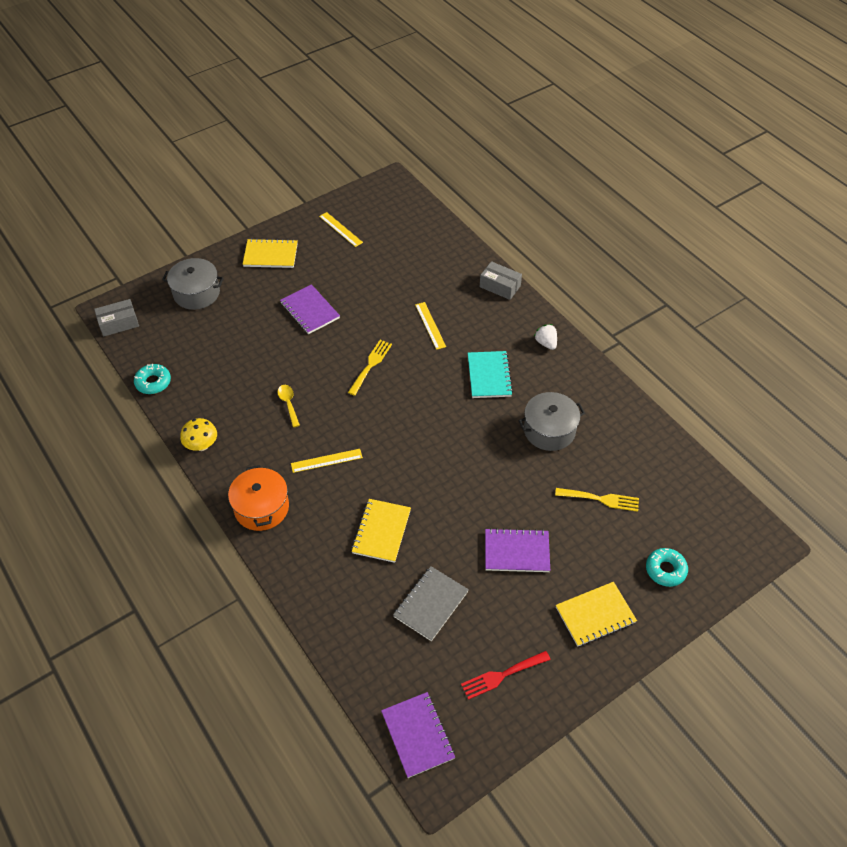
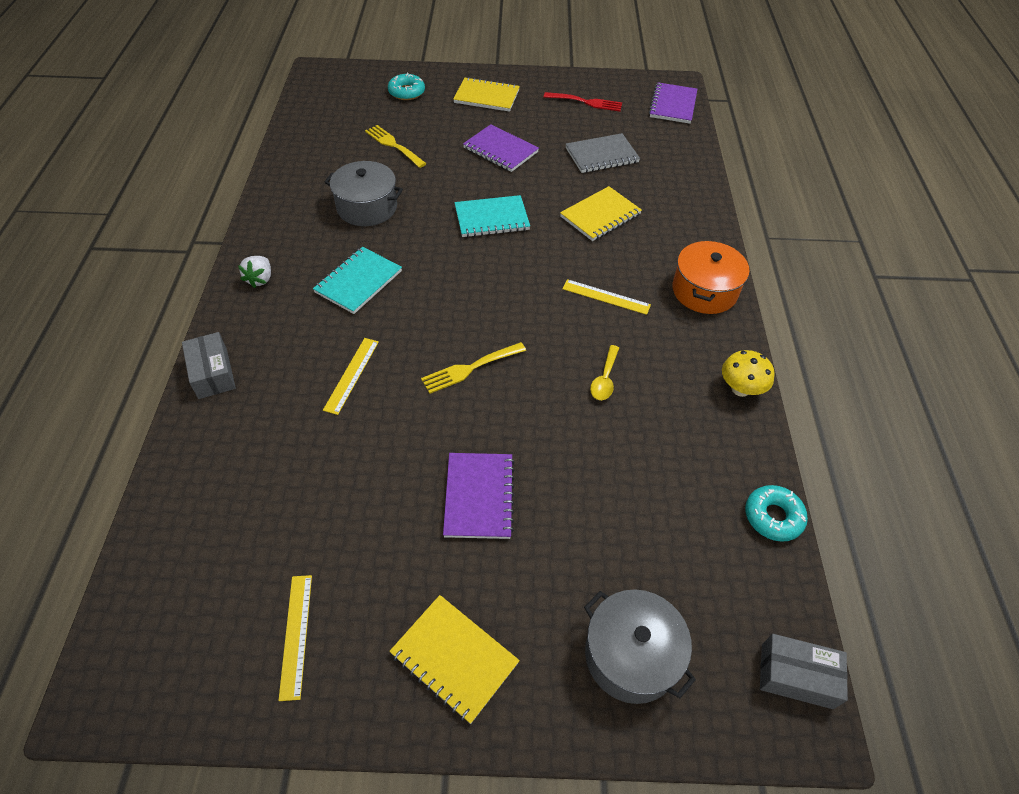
camera: 145 degrees left, 0 degrees up
(457, 476) = (491, 218): none -> turquoise notebook

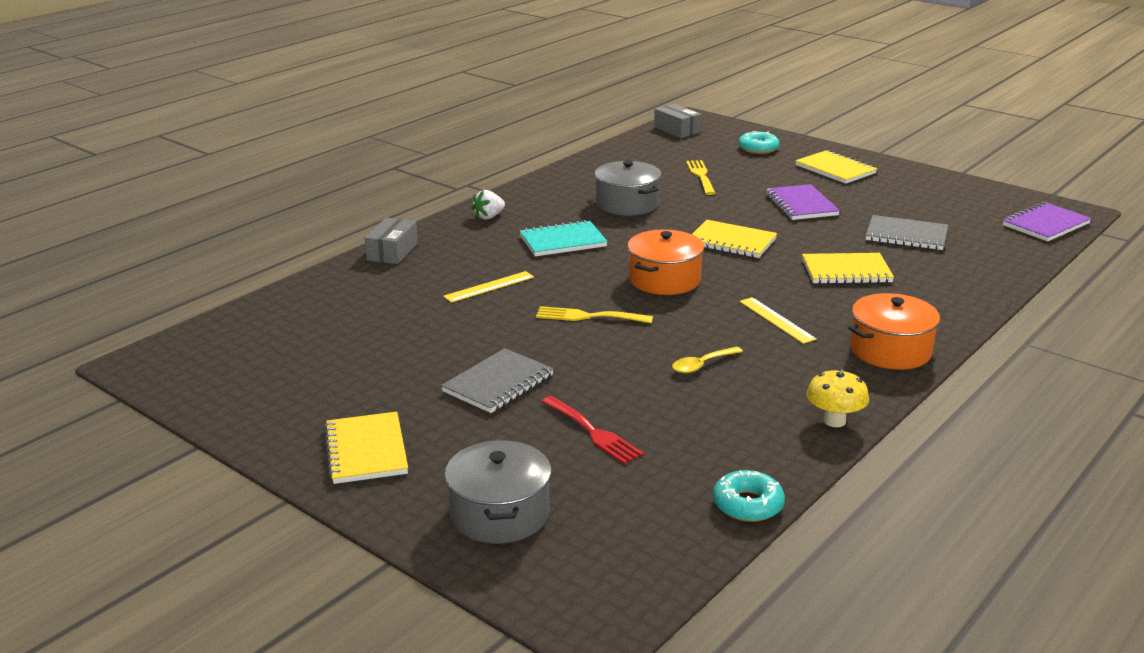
camera: 40 degrees right, 25 degrees down
(296, 635) = (280, 391): yellow ruler -> none
(479, 496) = (498, 383): purple notebook -> grey notebook
(485, 291) = (664, 280): none -> orange pot
(491, 218) = (731, 242): turquoise notebook -> yellow notebook
(586, 102) = (941, 198): red fork -> red fork (593, 432)
(796, 676) = (628, 596): grey box -> grey box (677, 130)

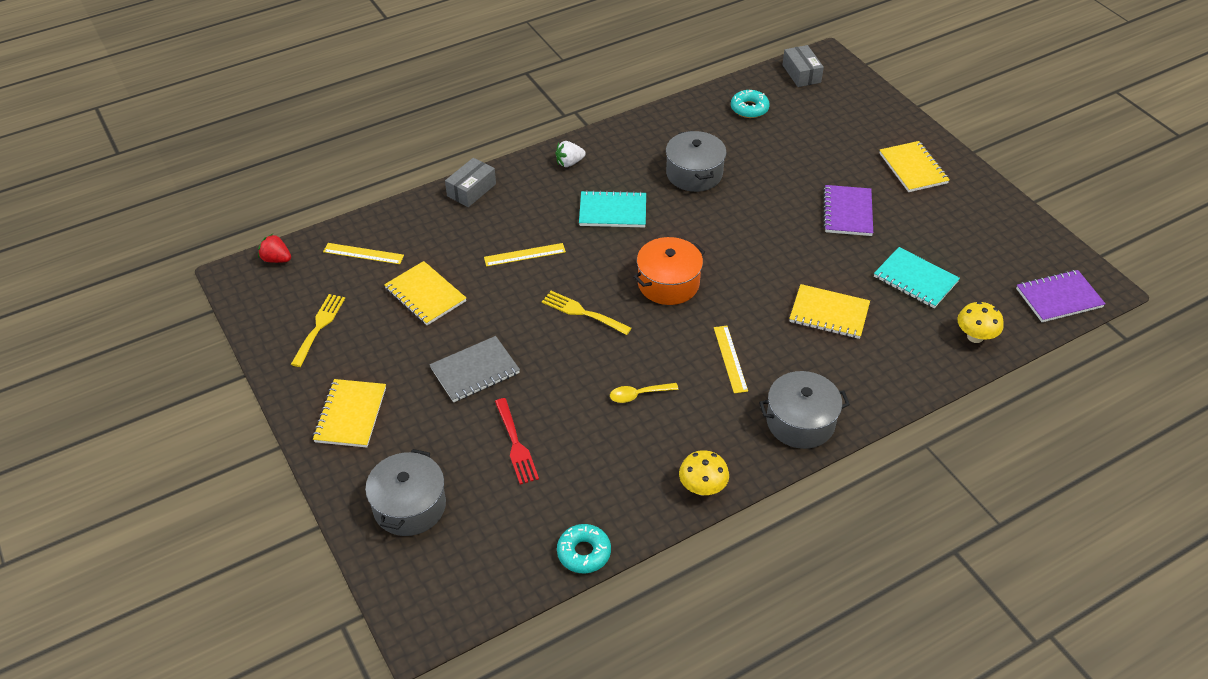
camera: 20 degrees right, 20 degrees up
(183, 341) = (276, 259): none -> red strawberry
(294, 318) = (363, 253): none -> yellow ruler
(701, 176) = (782, 149): yellow fork -> yellow fork (319, 327)
(731, 242) = (754, 248): yellow notebook -> yellow notebook (425, 295)
(758, 148) = (860, 119): turquoise donut -> turquoise donut (749, 108)
(890, 350) = (800, 422): orange pot -> grey pot
(906, 235) = (915, 279): grey notebook -> turquoise notebook
(998, 261) = (975, 337): none -> yellow mushroom

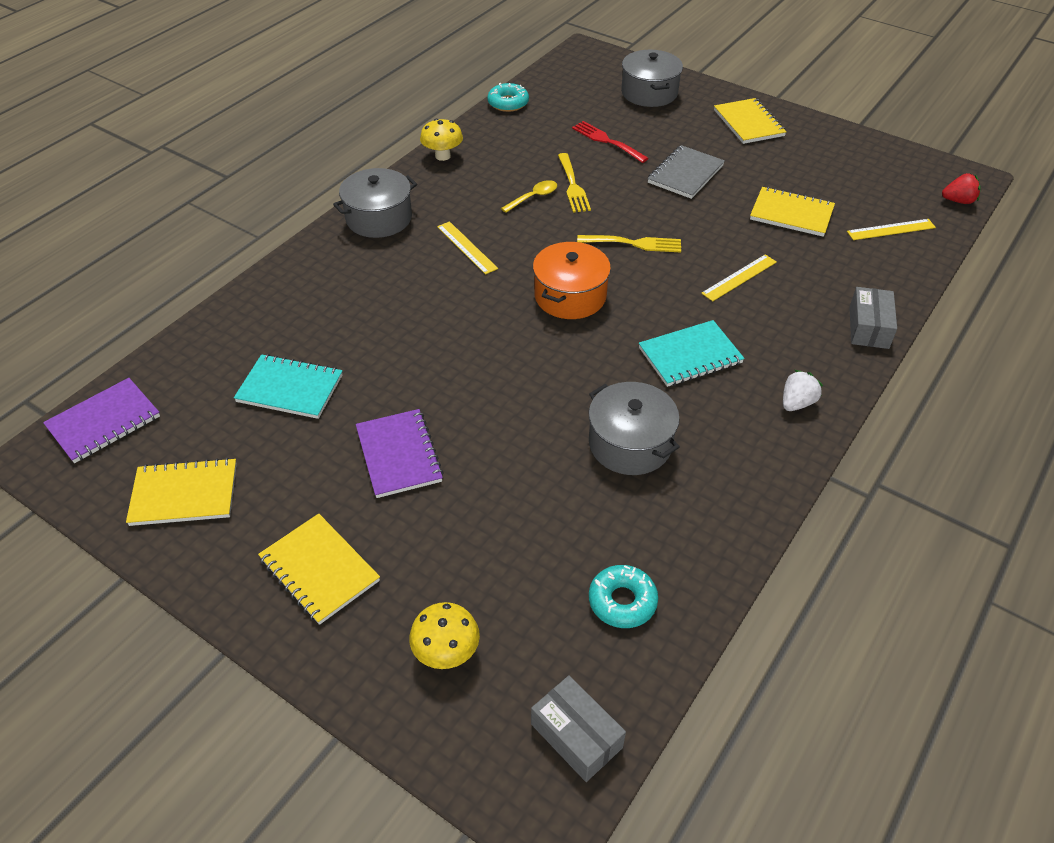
camera: 155 degrees right, 0 degrees up
(319, 327) = (848, 165): yellow fork -> yellow fork (573, 186)
(829, 313) = (382, 318): yellow notebook -> yellow notebook (184, 494)
(975, 337) = (212, 343): yellow mushroom -> yellow mushroom (446, 652)

